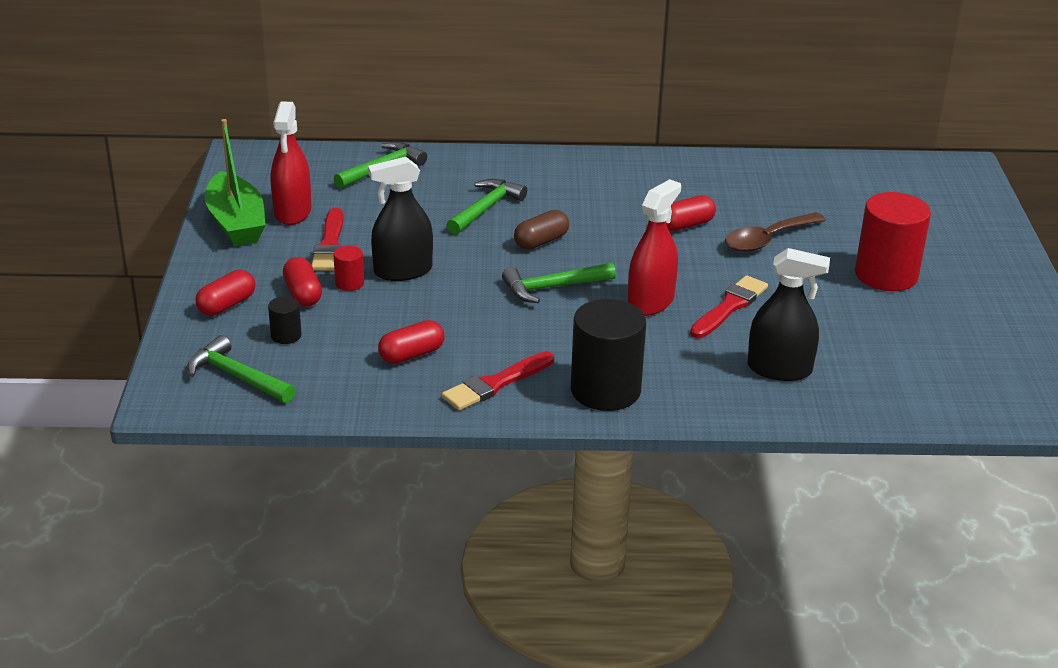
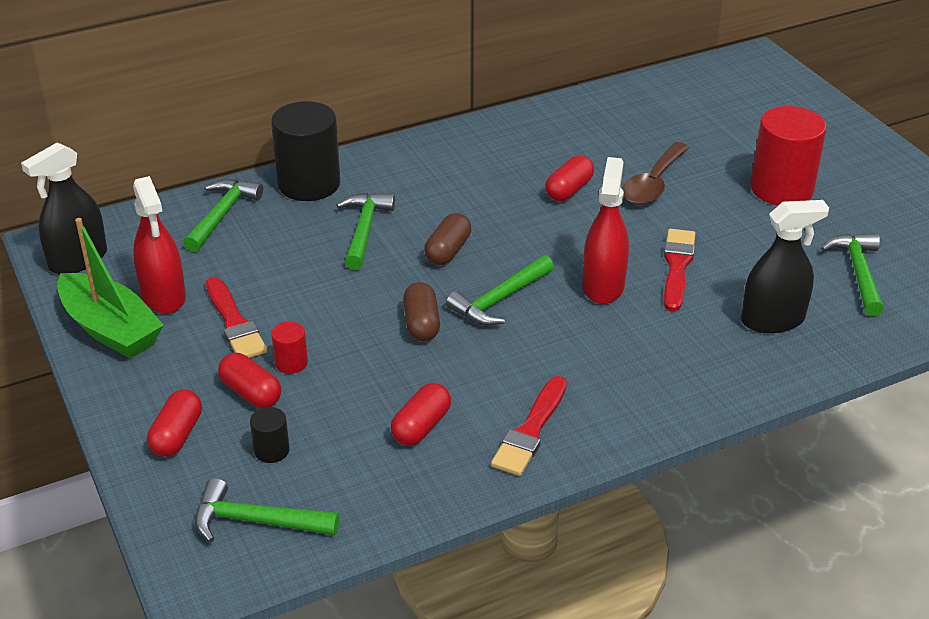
camera: 25 degrees left, 5 degrees up
(403, 271) = (336, 330): black spray bottle -> black spray bottle (78, 260)
(474, 286) = (421, 324): none -> brown capsule
(605, 390) = (639, 400): black cylinder -> black cylinder (309, 184)
(896, 358) = (858, 273): none -> green hammer

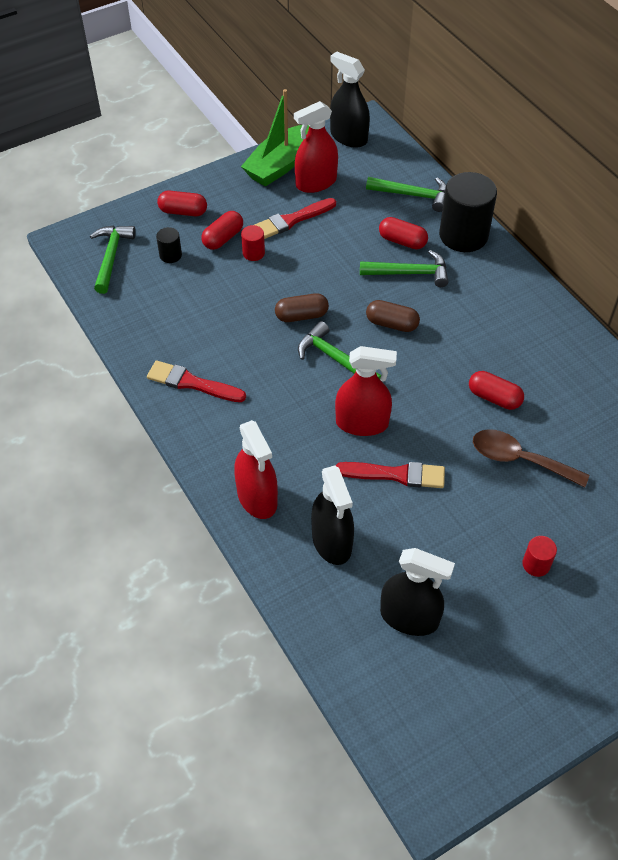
camera: 85 degrees right, 15 degrees up
(421, 426) = (194, 324): red capsule -> red capsule (402, 241)
(717, 376) = (257, 498): none -> red spray bottle
(781, 189) = (536, 564): red cylinder -> red cylinder, size x0.45
(858, 273) = (409, 617): green hammer -> black spray bottle

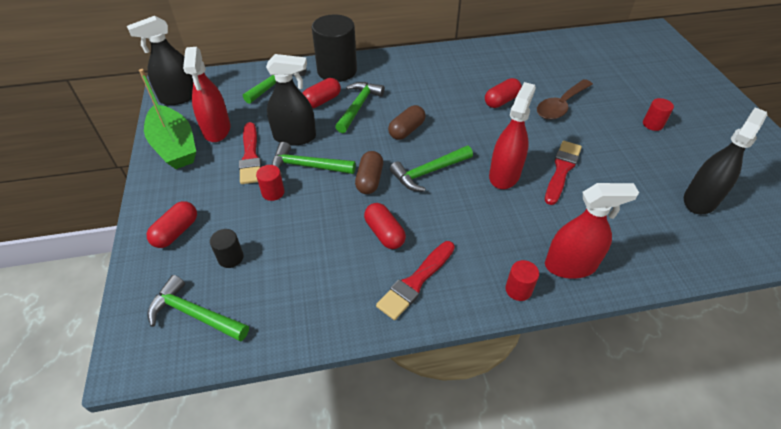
camera: 70 degrees left, 5 degrees down
(211, 460) = (518, 289): none -> red cylinder
(223, 238) = (237, 209): red capsule -> red capsule (384, 233)
(298, 264) = (307, 166): none -> green hammer
(332, 541) = (624, 226): black spray bottle -> black spray bottle (295, 137)

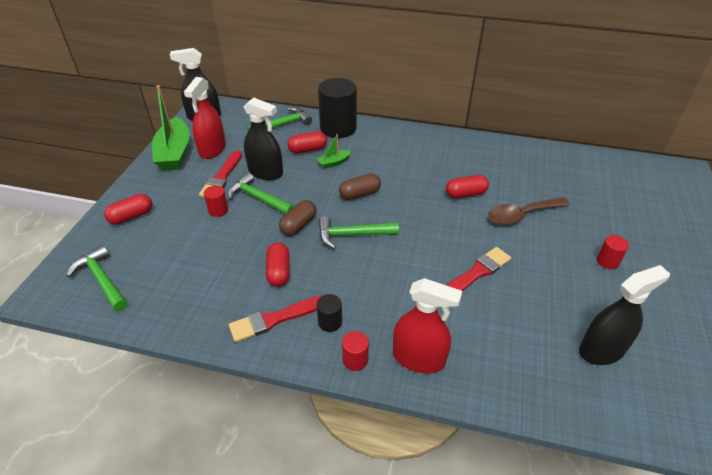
camera: 25 degrees right, 5 degrees down
(231, 258) = (154, 248): black cylinder -> black cylinder (330, 322)
(358, 106) = (334, 163): green hammer -> green boat
(504, 175) = (418, 259): red spray bottle -> none

